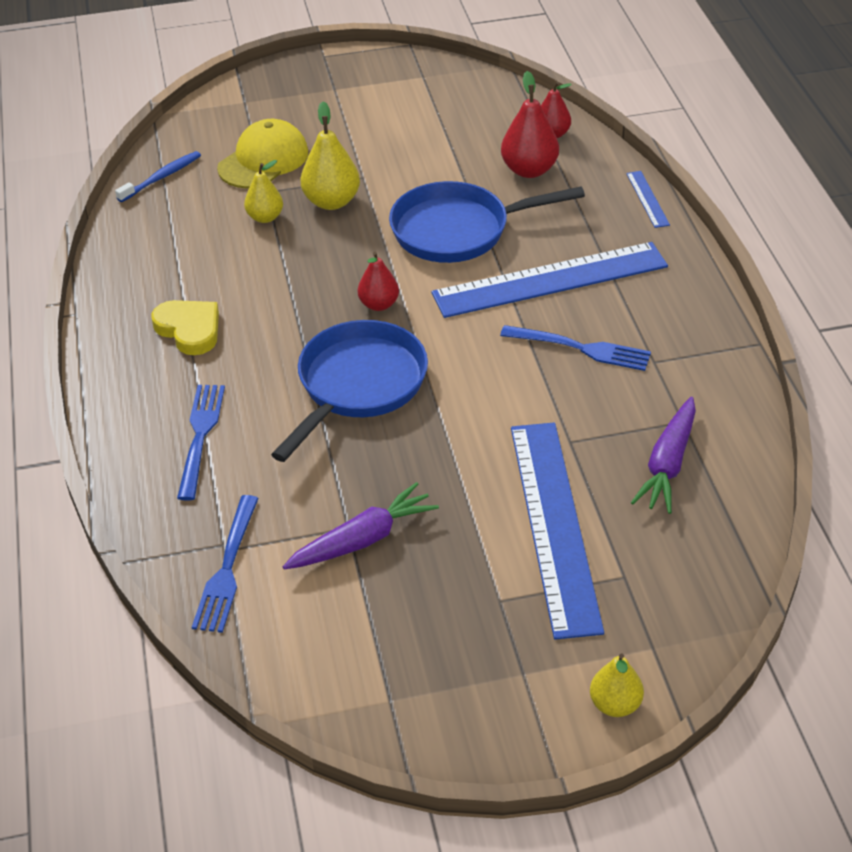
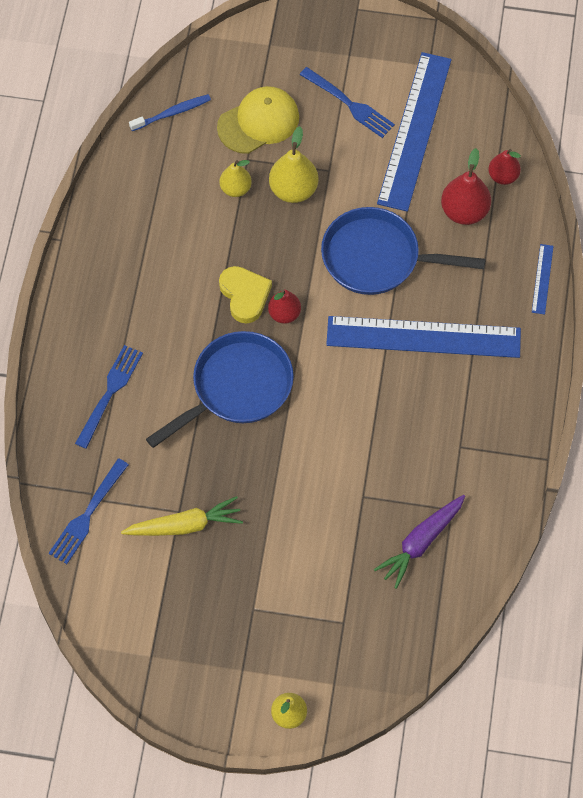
camera: 20 degrees right, 20 degrees up
(189, 329) = (137, 287): yellow heart -> yellow heart (245, 295)
(363, 539) = (185, 525): purple carrot -> yellow carrot
(554, 525) = (317, 563): blue ruler -> blue ruler (415, 131)
(581, 348) = (413, 414): blue fork -> blue fork (349, 104)

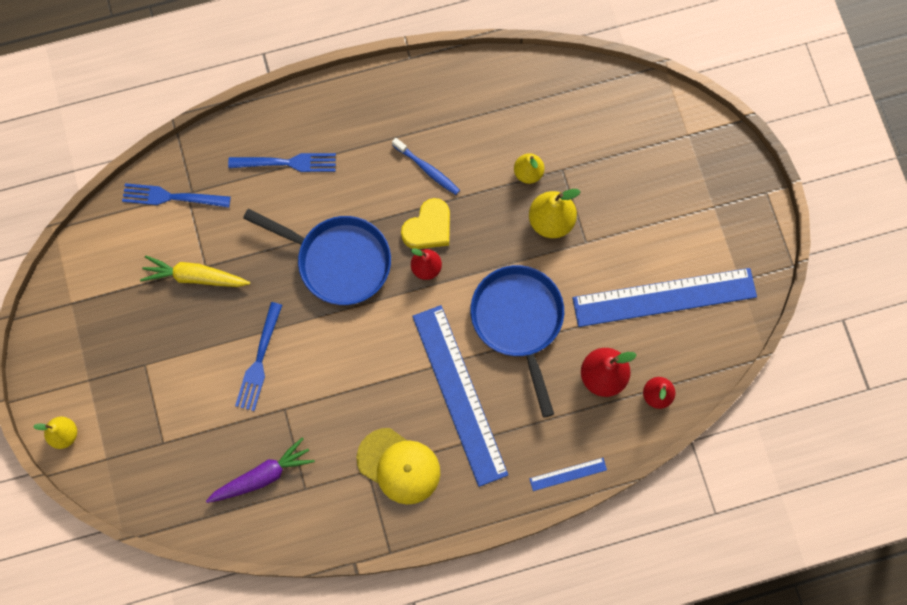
camera: 65 degrees right, 10 degrees up
(172, 113) = (576, 87): blue toothbrush -> blue toothbrush (427, 169)
(185, 525) = (195, 277): yellow carrot -> yellow carrot turned 135 degrees clockwise
(258, 122) = (604, 162): yellow cap -> yellow cap (399, 466)
(349, 104) = (662, 229): blue fork -> blue fork (259, 360)
(421, 542) = (262, 476): purple carrot -> purple carrot turned 135 degrees clockwise

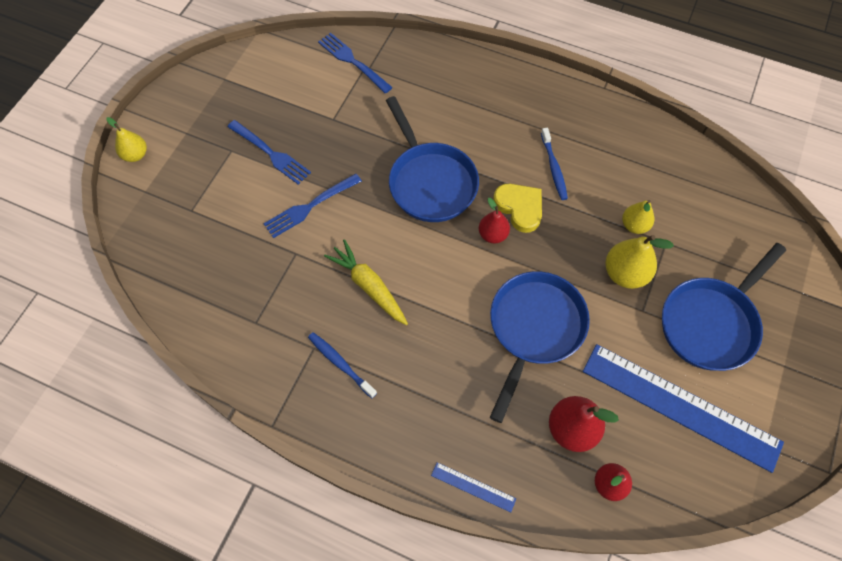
camera: 40 degrees right, 10 degrees down
(195, 277) = (319, 120): yellow carrot -> yellow carrot (369, 286)
(262, 476) = (234, 288): purple carrot -> none
(287, 163) = (452, 94): blue fork -> blue fork (270, 153)
(399, 466) = (340, 364): yellow cap -> blue toothbrush
(428, 227) = (519, 208): yellow heart -> yellow heart turned 120 degrees counterclockwise
(459, 394) = (437, 347): blue ruler -> none
(641, 213) = (711, 323): none -> blue pan

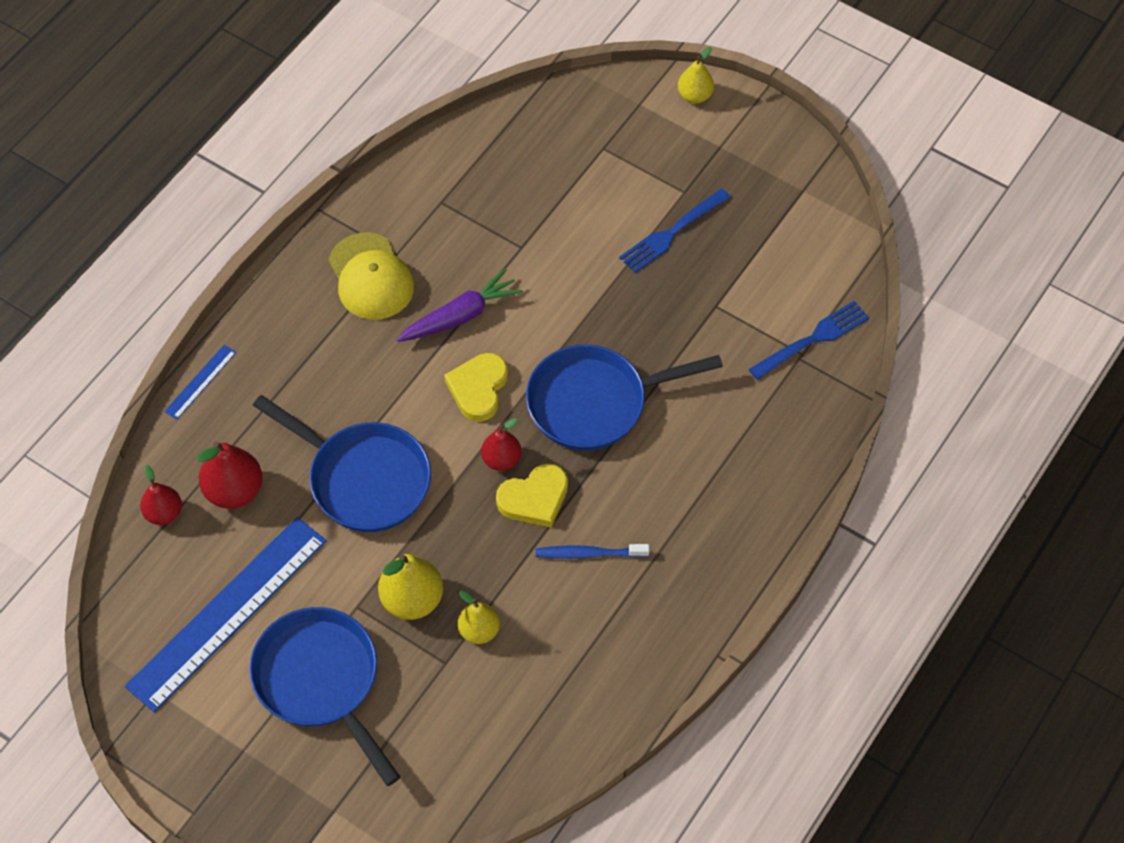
camera: 100 degrees right, 5 degrees down
(310, 206) = (584, 267): blue fork -> none
(340, 364) = (371, 277): blue toothbrush -> yellow cap
(369, 286) = (460, 316): yellow carrot -> purple carrot
(434, 261) = (478, 388): none -> yellow heart

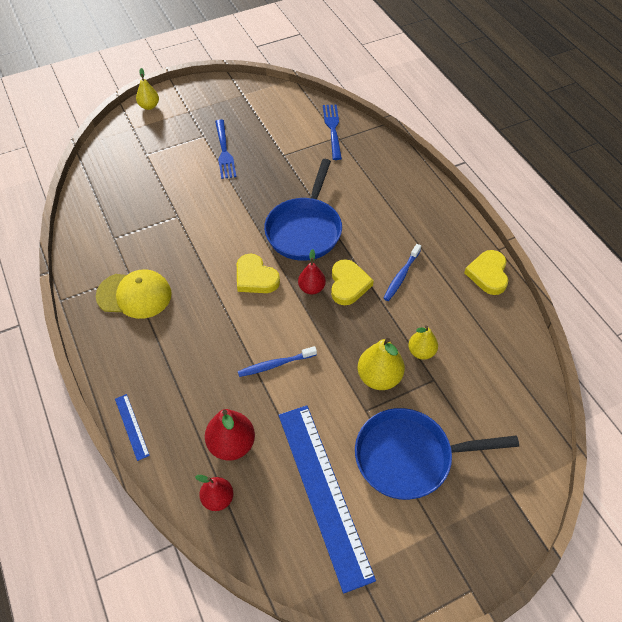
camera: 60 degrees left, 5 degrees down
(363, 479) = (275, 364): blue pan -> blue toothbrush
(460, 316) = (199, 264): purple carrot -> none
(661, 659) = (488, 274): none -> yellow heart

